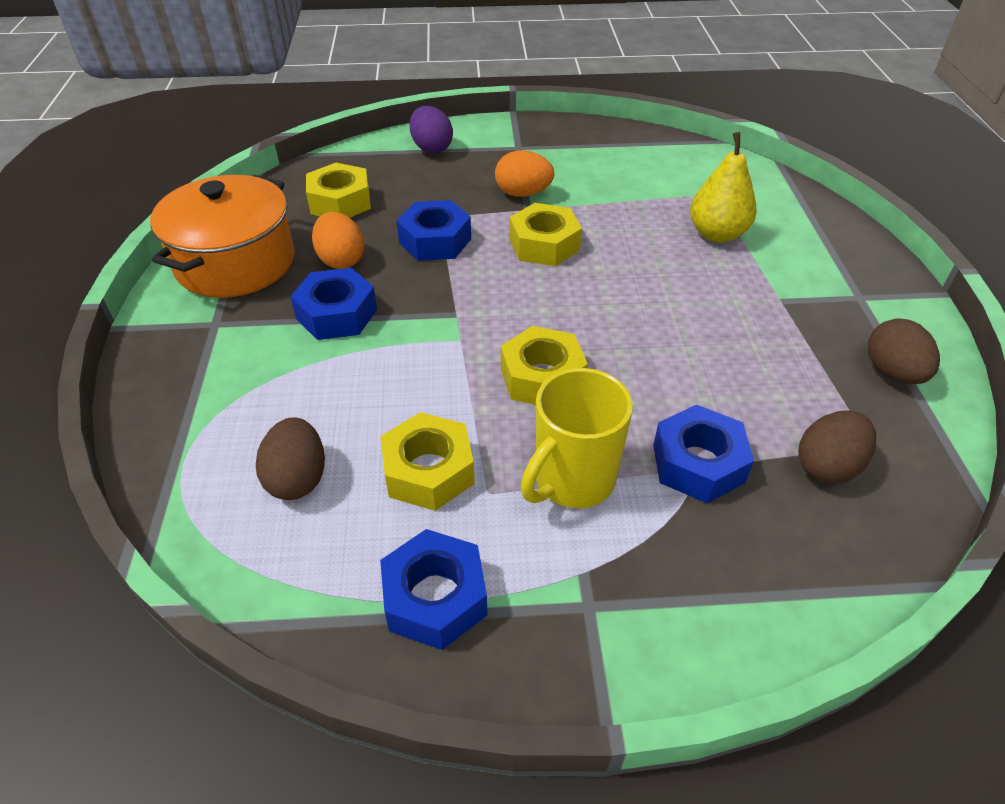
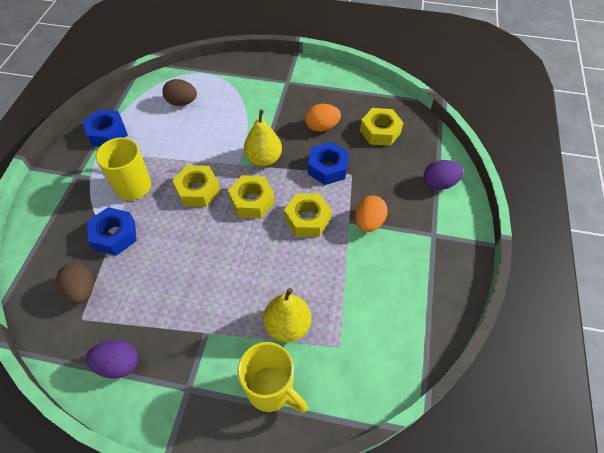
camera: 105 degrees right, 10 degrees up
(235, 262) = (332, 89): orange pot -> none
(337, 314) = (277, 121): blue nut -> none
(429, 471) = (164, 140): yellow nut -> yellow nut (252, 201)
(438, 312) = (264, 159): none -> yellow pear
(802, 232) = (271, 389): none -> yellow mug
(892, 373) = (118, 364): brown egg -> purple egg

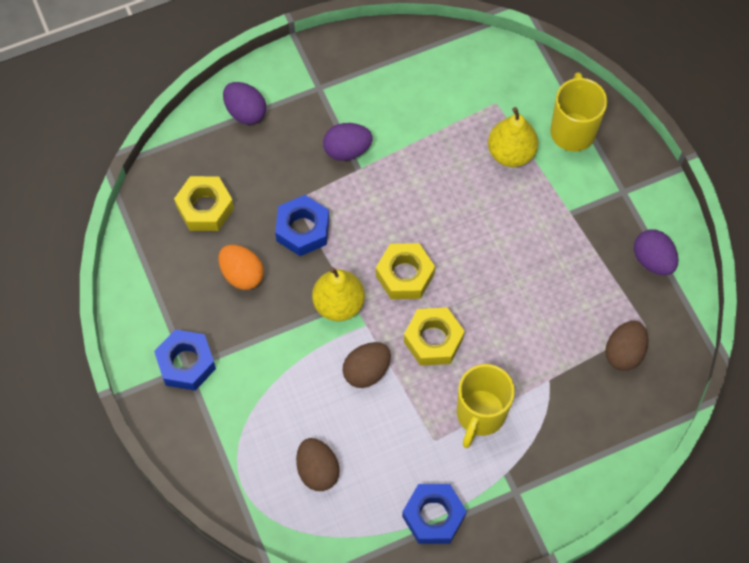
camera: 125 degrees left, 10 degrees up
(115, 235) = (549, 376): blue nut -> blue nut (186, 363)
(212, 149) = (366, 371): none -> brown egg
(307, 219) = (386, 207): yellow nut -> none
(368, 222) = (347, 150): orange egg -> purple egg

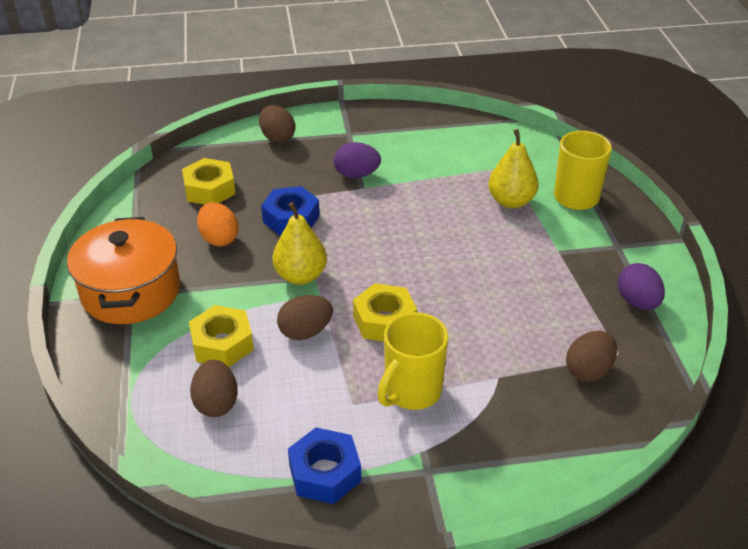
camera: 15 degrees right, 25 degrees down
(186, 363) = (131, 291): blue nut -> orange pot
(245, 112) = (277, 137): purple egg -> brown egg
(405, 275) = (375, 267): yellow nut -> yellow nut (222, 344)

